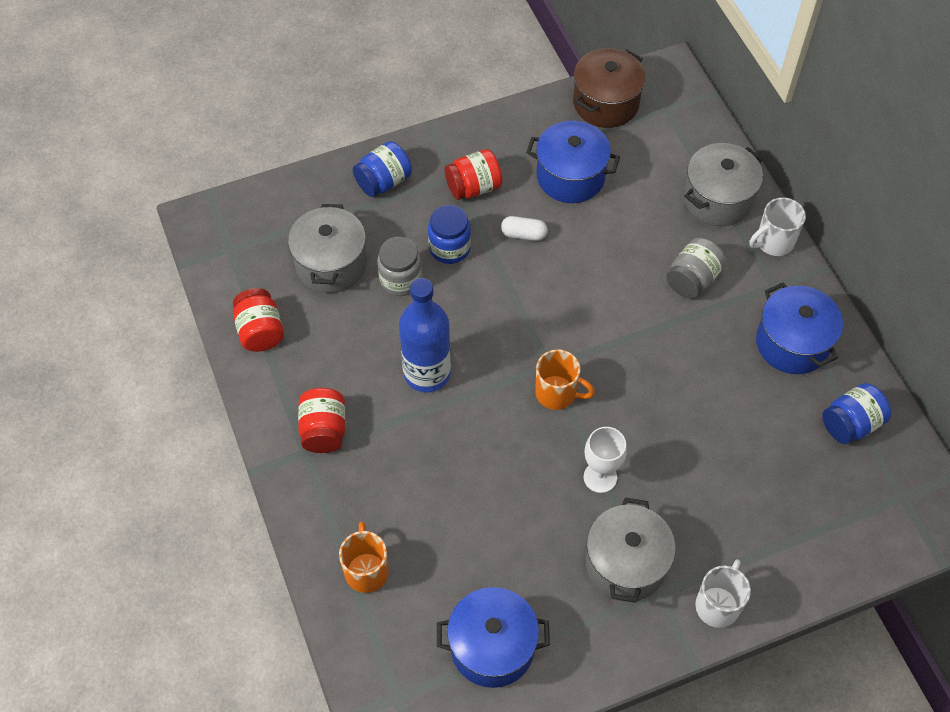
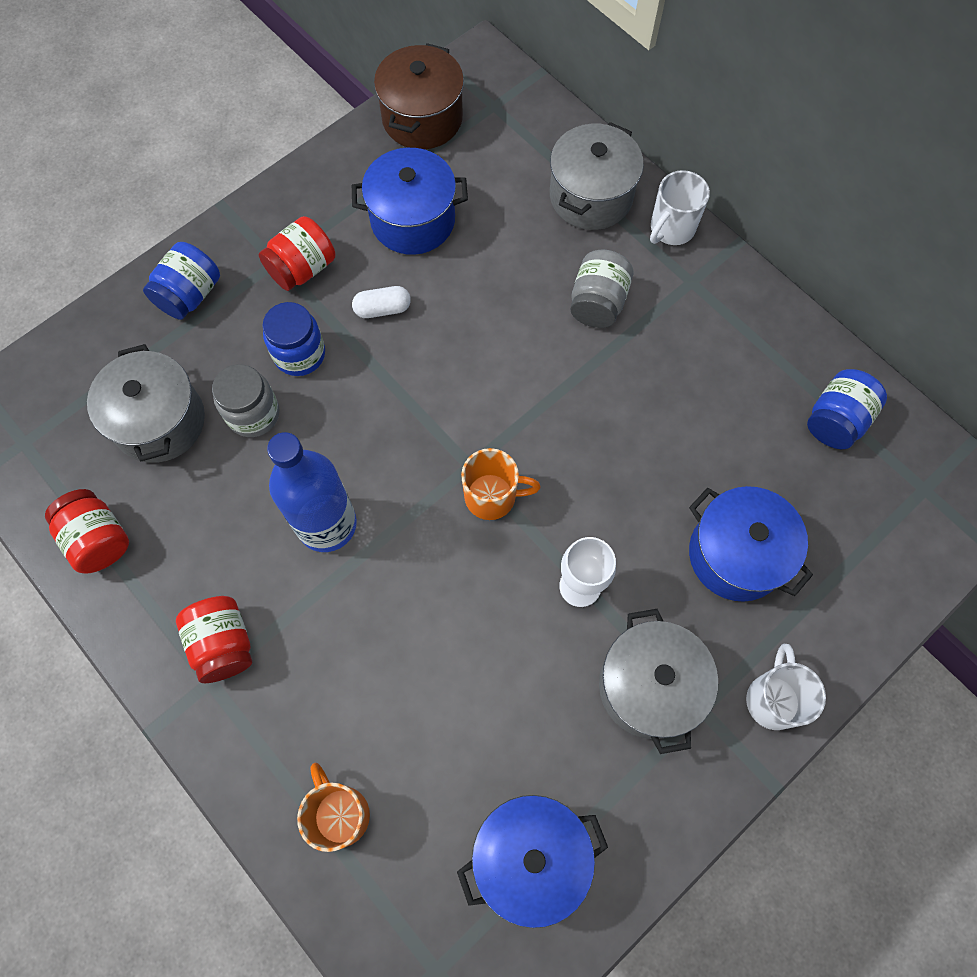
camera: 20 degrees left, 10 degrees up
(792, 343) = (736, 344): blue pot -> blue pot (736, 554)

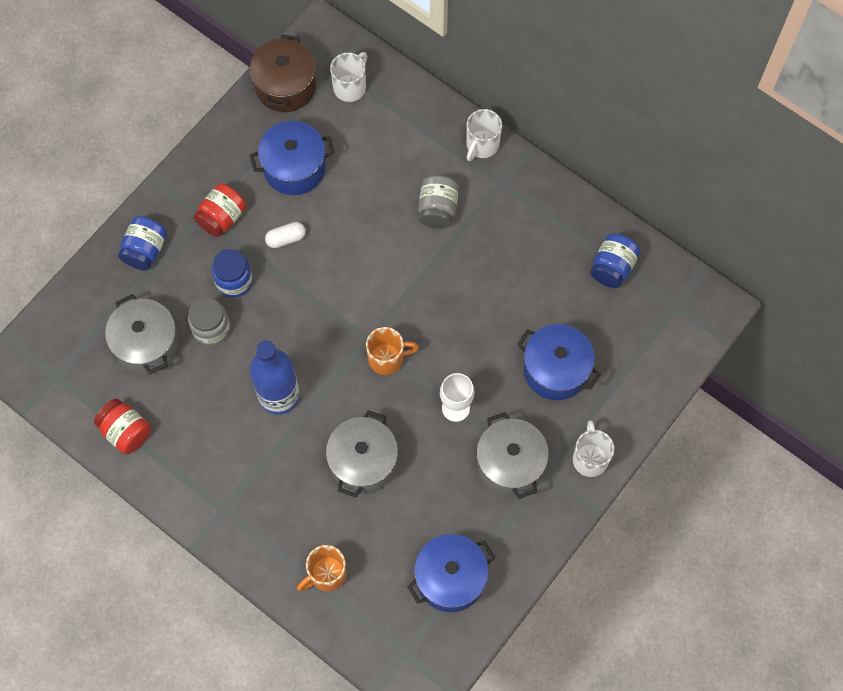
camera: 10 degrees left, 0 degrees up
(223, 644) = (227, 485): red jar -> none
(340, 813) = (326, 574): orange mug -> orange mug turned 90 degrees counterclockwise
(507, 131) = (350, 87): none -> white mug
(591, 196) = (420, 129): grey pot -> grey pot (363, 462)

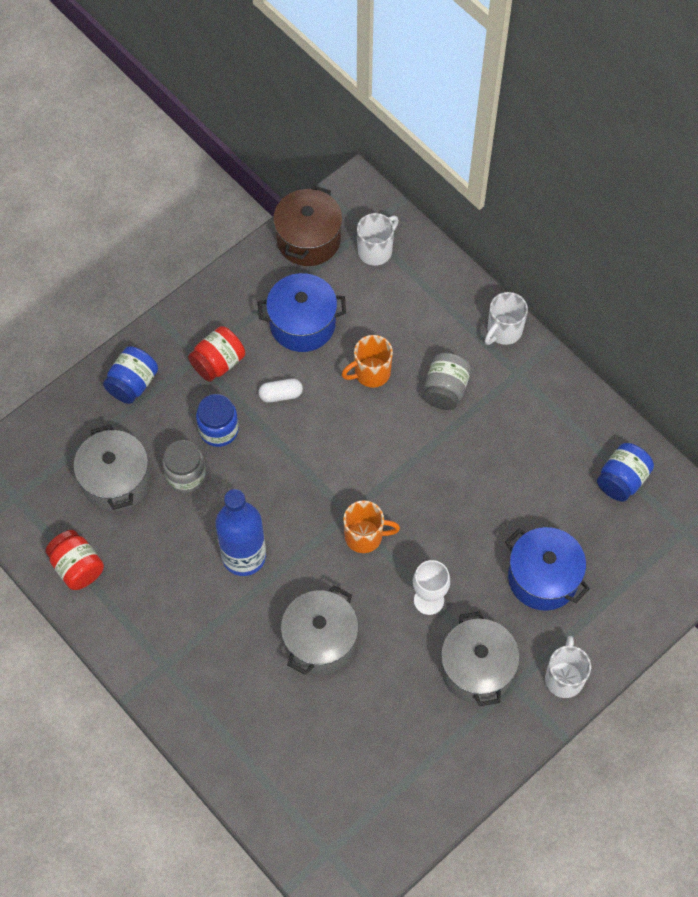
camera: 10 degrees right, 5 degrees down
(326, 574) = (260, 753): orange mug -> orange mug (371, 373)
(450, 578) = (391, 780): blue pot -> none

